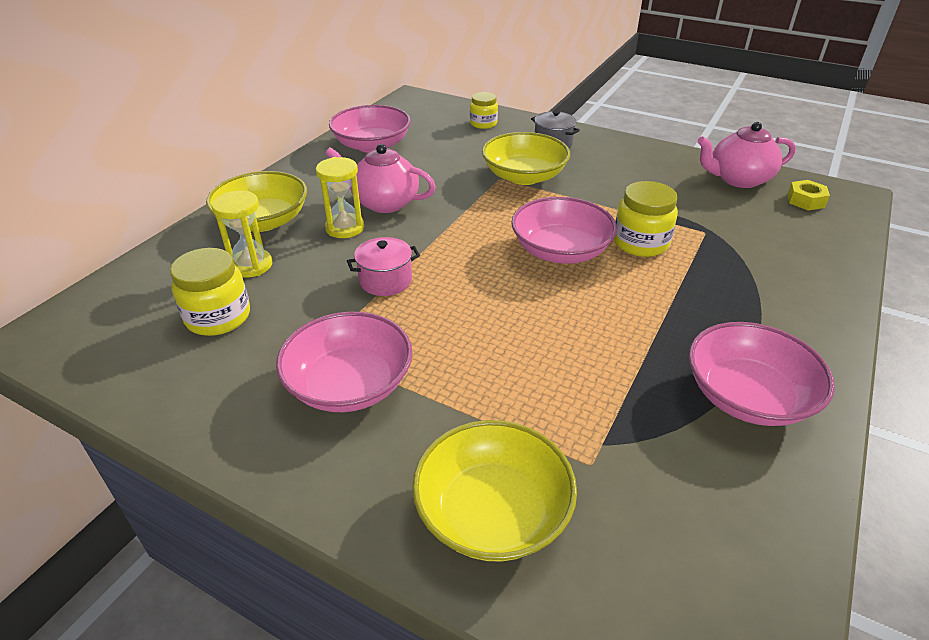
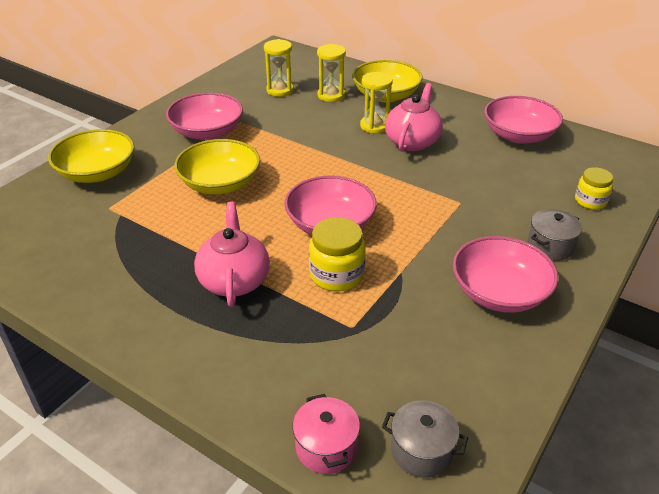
camera: 95 degrees right, 0 degrees up
(218, 317) = (280, 90): yellow jar -> yellow hourglass
(385, 281) = (304, 142): pink pot -> pink pot (326, 447)
(524, 176) = (466, 218): yellow bowl -> yellow bowl (220, 183)
(738, 179) = (477, 395): pink teapot -> pink teapot (234, 280)
(747, 396) = (127, 289): pink bowl -> pink bowl (499, 292)
(805, 201) = (421, 451): yellow nut -> grey pot

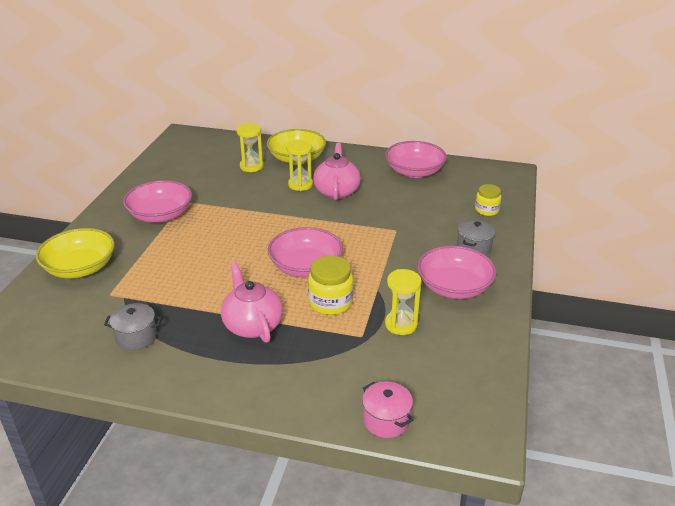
camera: 20 degrees left, 5 degrees down
(220, 183) = (197, 254): yellow bowl -> none
(280, 90) = (205, 169): yellow hourglass -> yellow hourglass (401, 324)
(421, 451) = (452, 404): grey pot -> grey pot (136, 337)

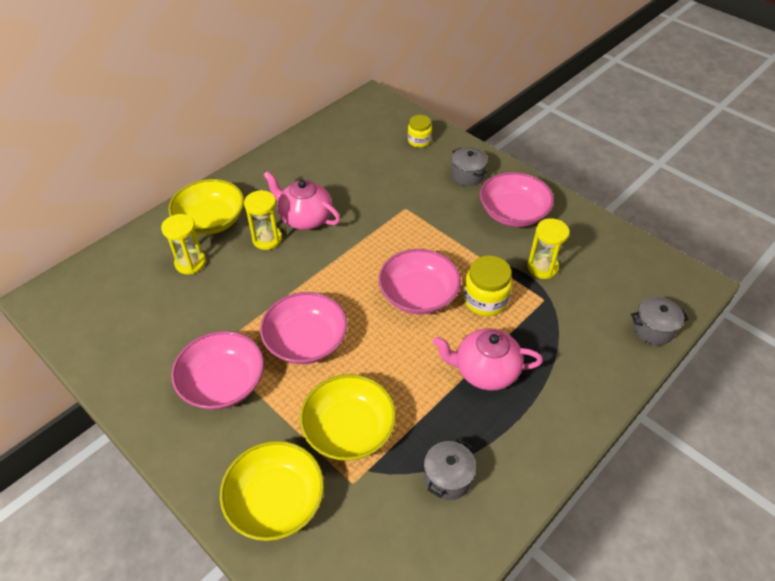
camera: 60 degrees left, 15 degrees up
(153, 277) = (349, 429): none -> yellow bowl
(386, 420) = (653, 329): pink pot -> grey pot
(414, 172) = (318, 151): pink bowl -> pink bowl (306, 341)

